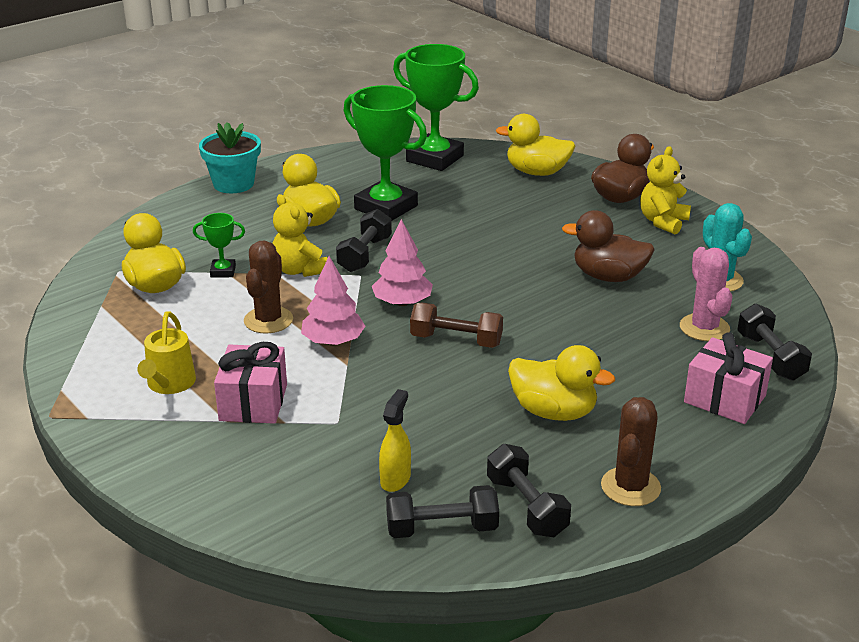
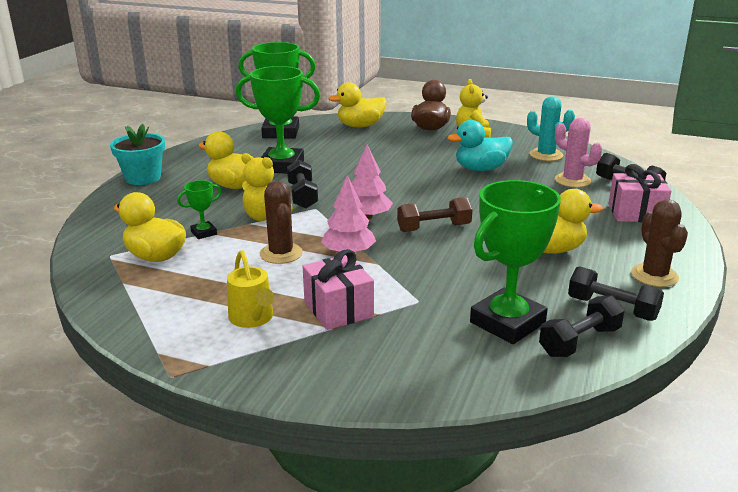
camera: 30 degrees left, 5 degrees down
(395, 479) = (507, 323): yellow spray bottle -> green trophy
(608, 277) = (481, 169): brown duck -> turquoise duck

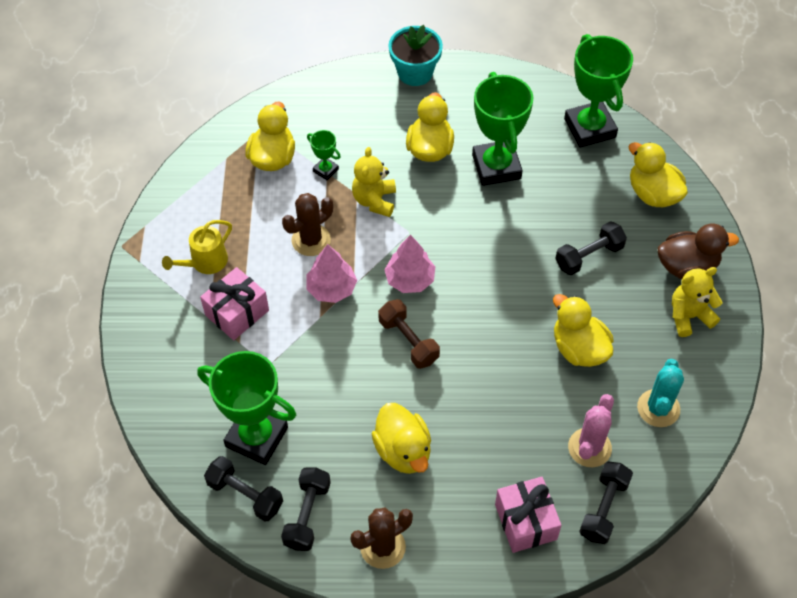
camera: 70 degrees right, 30 degrees up
(302, 196) = (432, 211): black dumbbell -> black dumbbell (589, 256)
(481, 169) = (579, 348): turquoise duck -> yellow duck

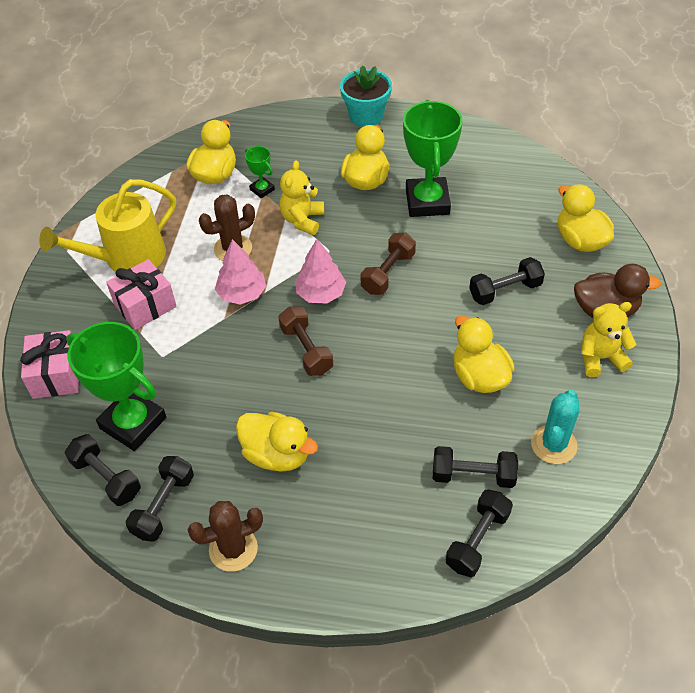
camera: 10 degrees right, 5 degrees down
(205, 262) = (127, 258): yellow watering can -> yellow watering can, size x1.70
(403, 450) = (277, 454): yellow duck -> yellow duck turned 45 degrees counterclockwise
(472, 250) = (388, 273): none -> brown dumbbell
(525, 522) = (390, 543): pink gift -> pink gift (56, 375)
(589, 128) = (526, 177): green trophy -> none
(589, 448) = (473, 475): pink cactus -> black dumbbell

